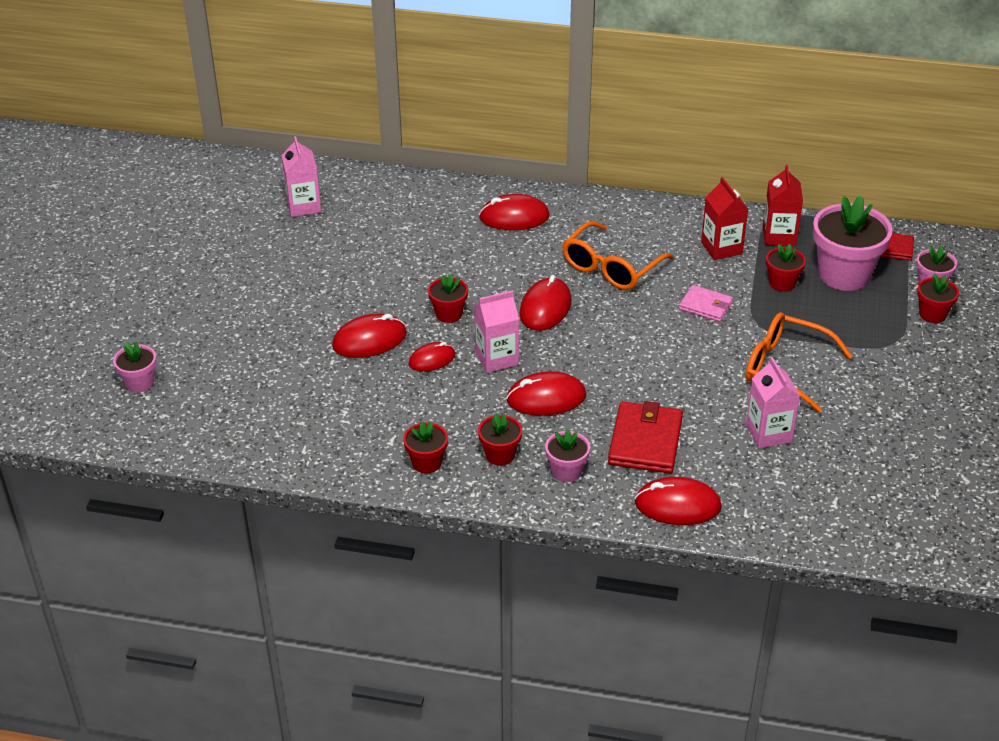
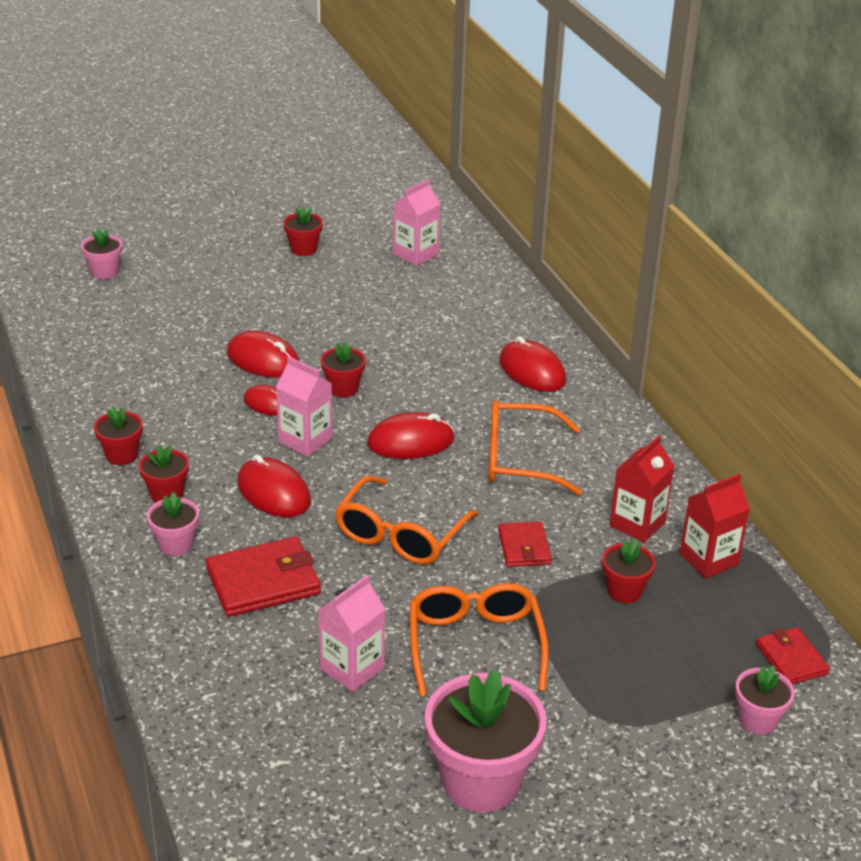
camera: 55 degrees right, 5 degrees down
(647, 356) = (400, 535): none -> orange glasses
(677, 505) = (182, 639): red mouse -> none
(706, 306) = (524, 547): pink wallet -> red wallet
(844, 274) = (695, 636): pink flower pot -> pink flower pot (481, 781)
(932, 314) = (700, 739): red flower pot -> red flower pot (303, 249)

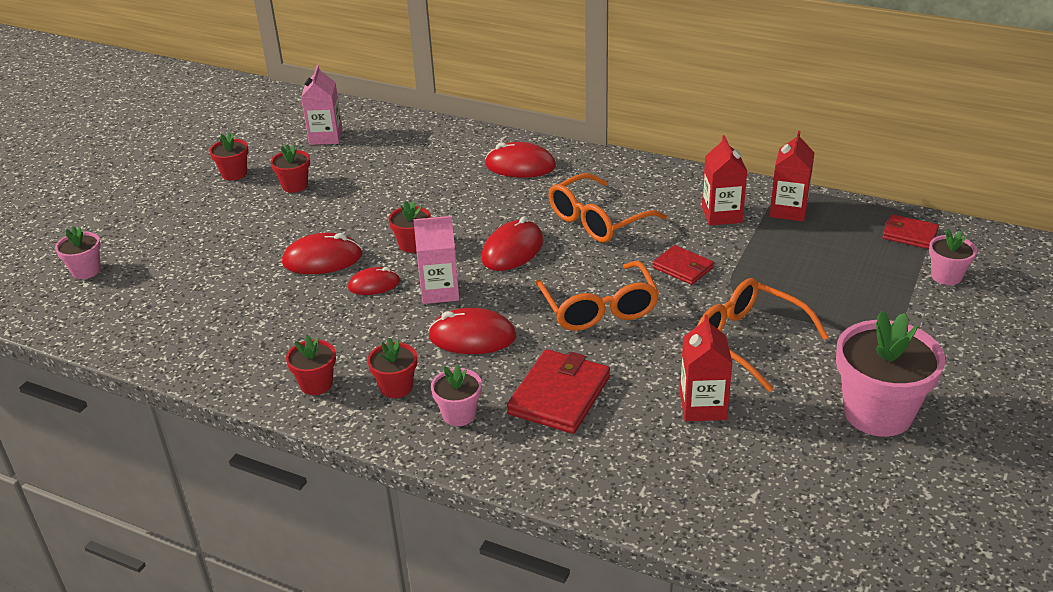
camera: 40 degrees left, 0 degrees up
(352, 668) = (703, 406): pink carton -> red carton
(624, 591) = (775, 255): red flower pot -> red flower pot (295, 185)

